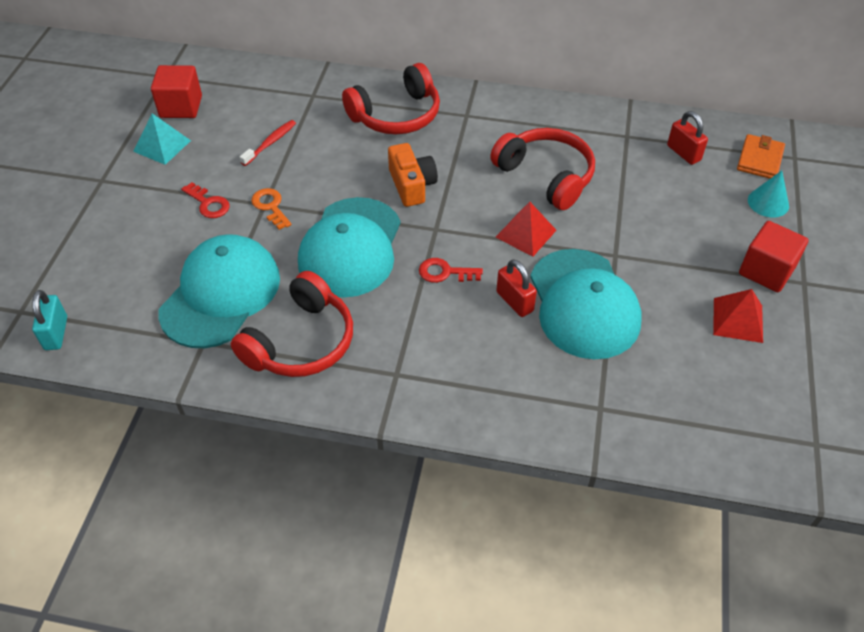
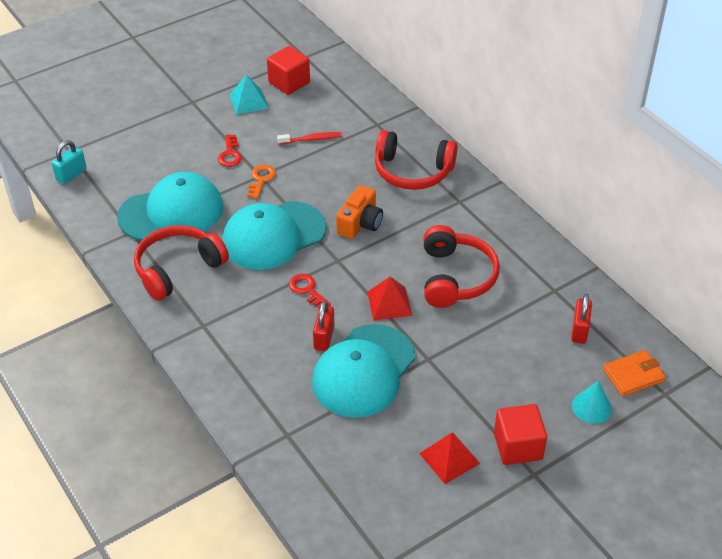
camera: 45 degrees right, 5 degrees down
(300, 342) = (178, 269): red headphones -> red headphones turned 150 degrees clockwise

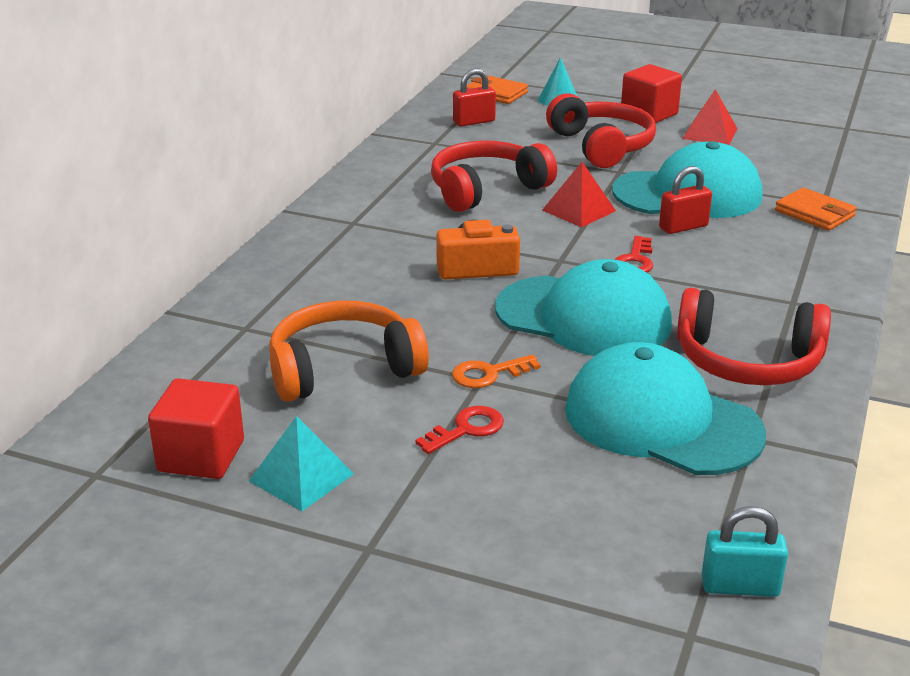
camera: 125 degrees left, 15 degrees down
(279, 417) = (814, 213): none -> orange wallet
(311, 139) = (343, 369): red toothbrush -> orange headphones
(412, 171) = (328, 267): red headphones -> red headphones (601, 146)

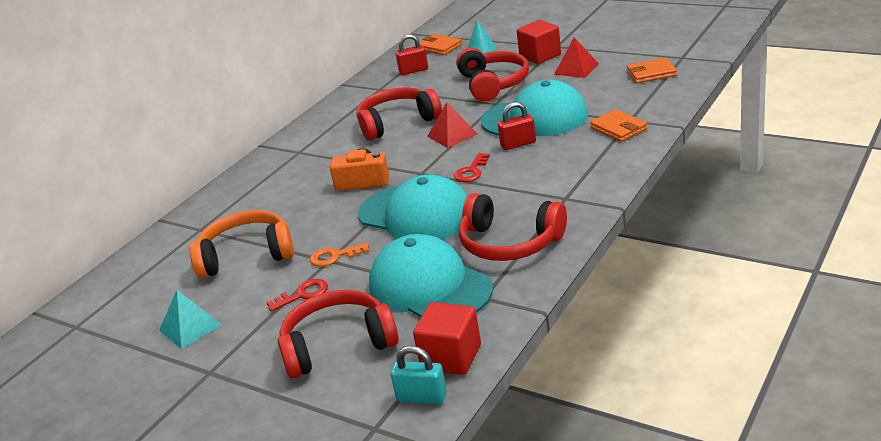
camera: 15 degrees right, 0 degrees up
(201, 456) = (139, 314): red cube -> red cube (451, 357)
(563, 506) = (338, 345): none -> red headphones
(817, 145) = (651, 73): none -> orange wallet

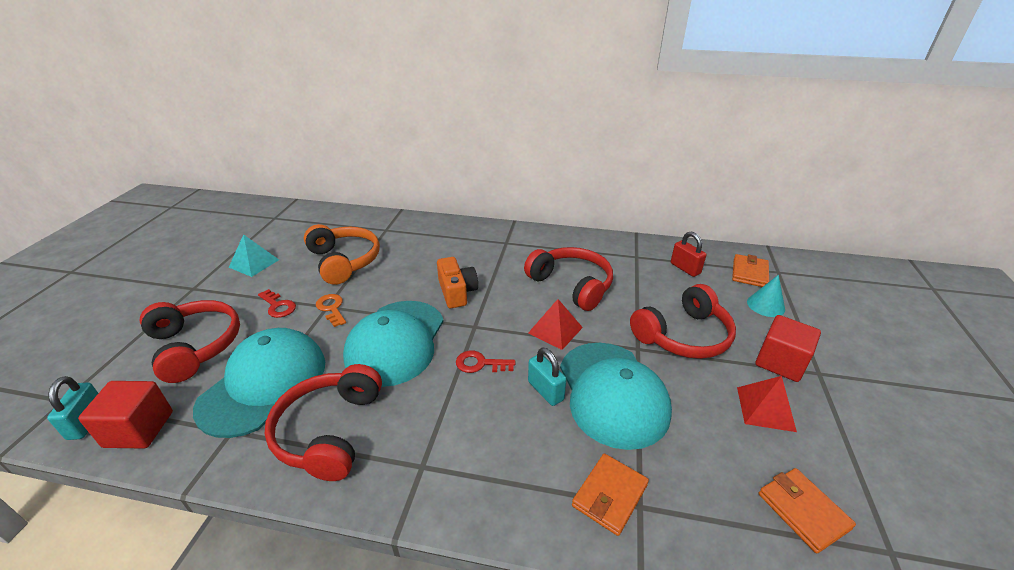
camera: 65 degrees right, 5 degrees up
(518, 144) = (545, 391): red padlock -> turquoise padlock

